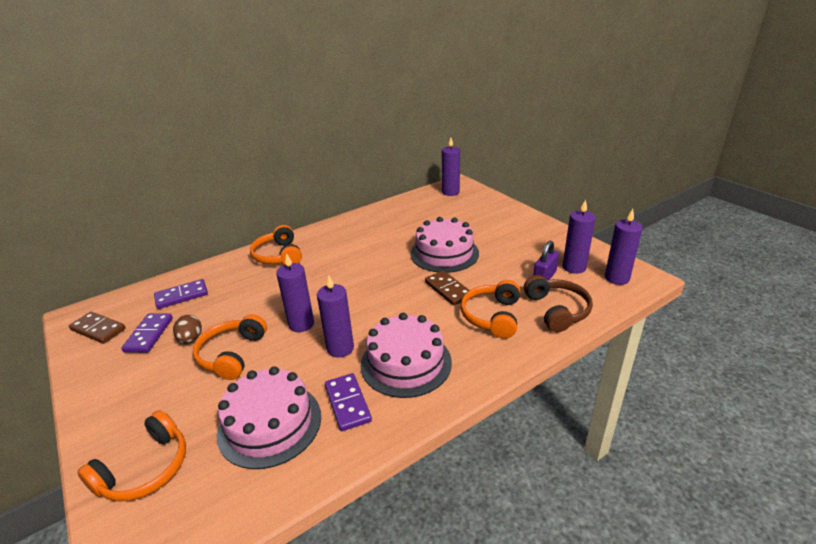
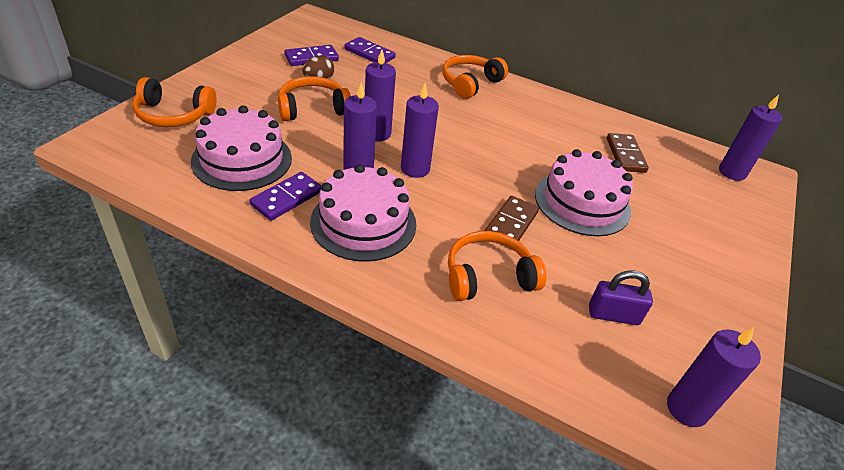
camera: 55 degrees right, 10 degrees up
(98, 329) = (303, 33): brown domino -> brown domino (625, 155)
(557, 310) = (547, 342): brown headphones -> none
(574, 267) = (668, 347): purple candle -> purple candle (415, 169)

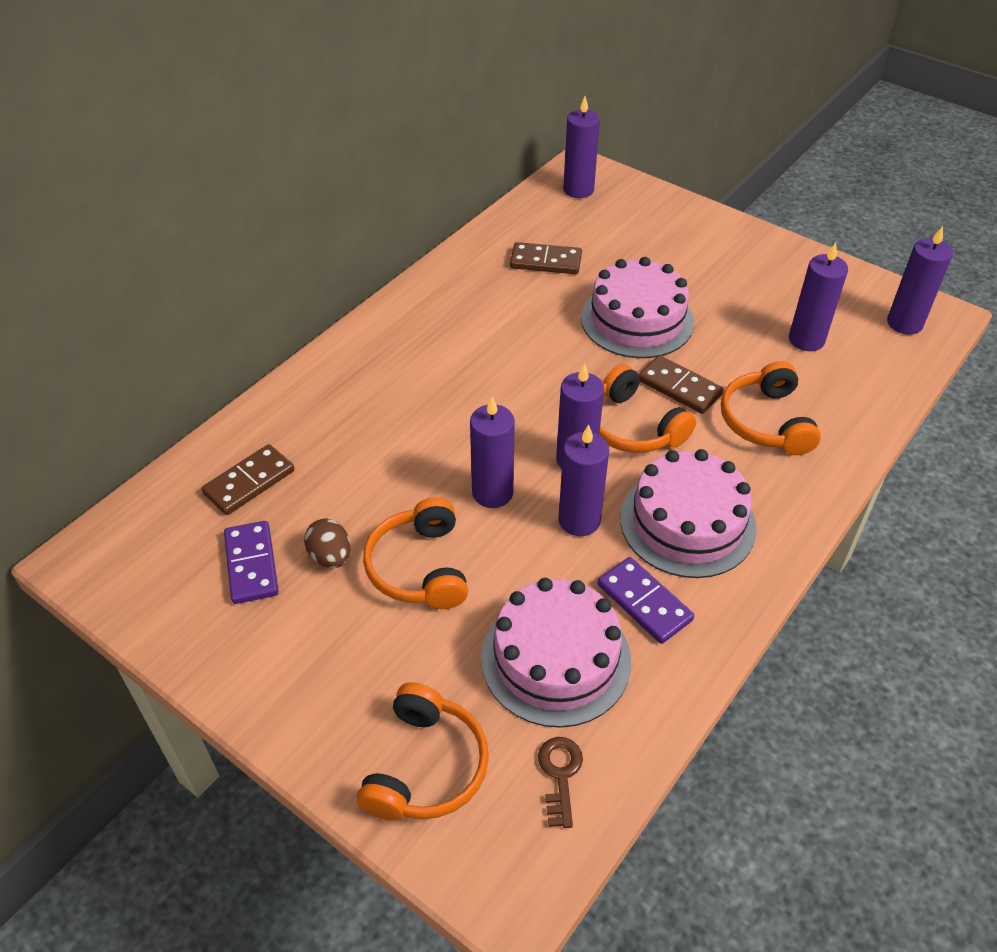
camera: 75 degrees left, 5 degrees up
(157, 161) = (560, 774): none -> brown key
(369, 53) = (249, 482): purple domino -> brown domino
(470, 83) = (363, 371): orange headphones -> orange headphones (633, 426)
(613, 315) = (806, 340): purple padlock -> purple candle

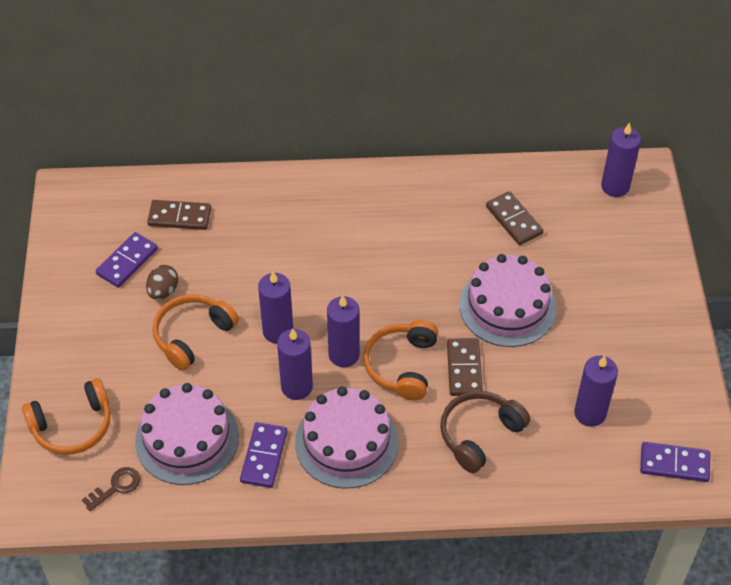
camera: 50 degrees right, 5 degrees up
(766, 421) = (479, 434): orange headphones -> brown headphones
(904, 323) = (674, 463): purple candle -> purple domino

